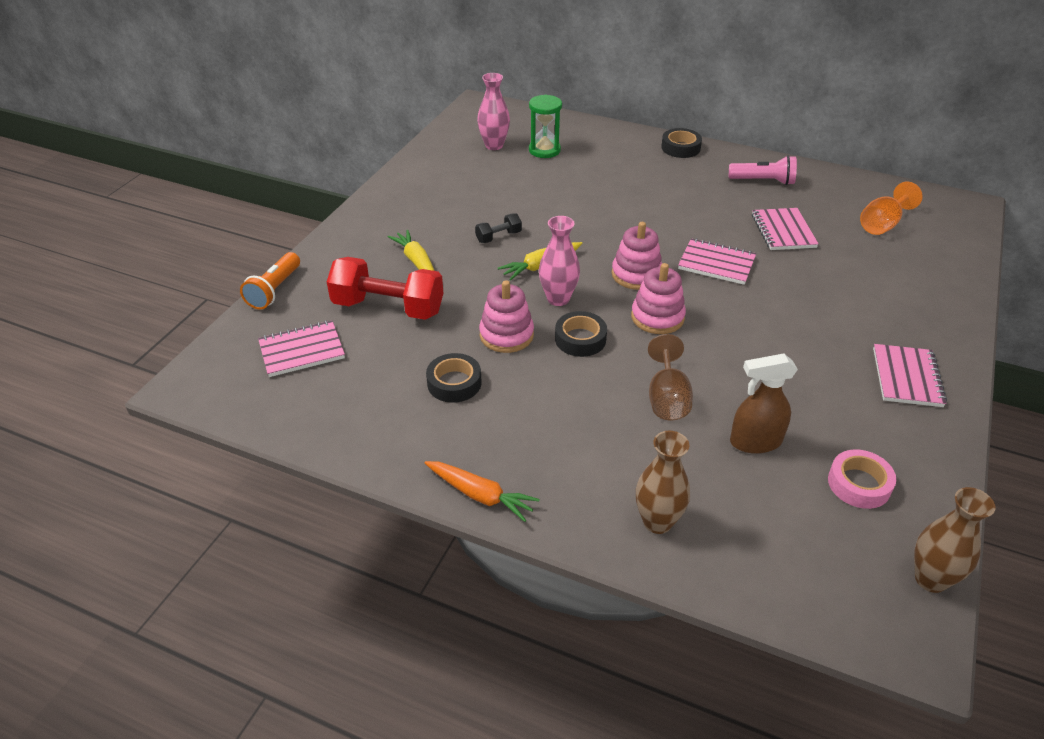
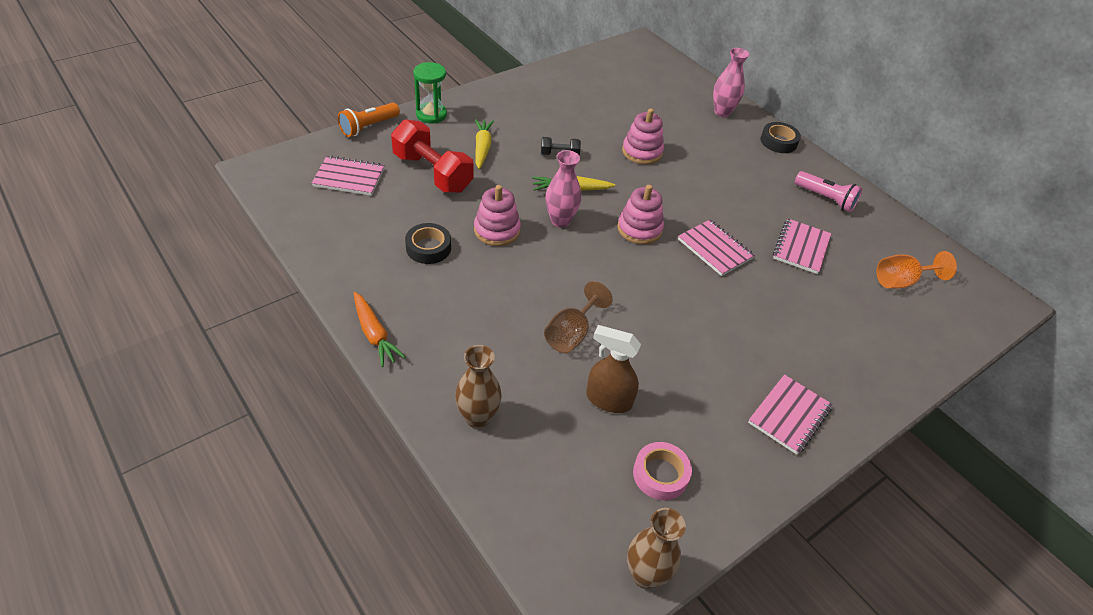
camera: 25 degrees right, 5 degrees up
(494, 145) = (623, 80): pink vase -> pink vase (722, 112)
(544, 150) = (660, 100): green hourglass -> green hourglass (431, 114)
(580, 339) = (548, 258): black tape -> none
(657, 317) = (624, 269): pink stacking toy -> pink stacking toy (642, 152)

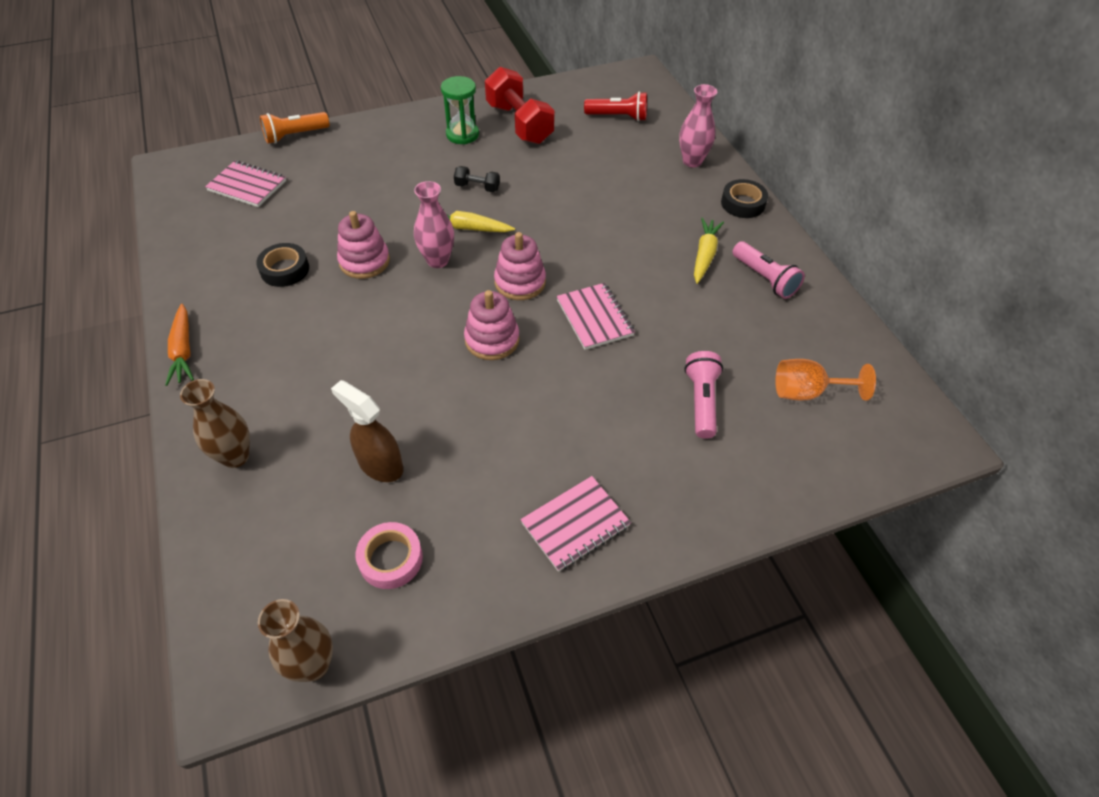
camera: 20 degrees right, 5 degrees up
(431, 114) = (365, 129): green hourglass -> green hourglass (462, 134)
(432, 173) = (332, 191): red dumbbell -> red dumbbell (519, 123)
(482, 148) = (398, 171): yellow carrot -> yellow carrot (704, 255)
(571, 334) = (381, 385): brown goblet -> none
(642, 152) = (571, 196): pink stacking toy -> pink stacking toy (492, 340)
(644, 81) = (618, 117): none -> red flashlight
(801, 248) = (700, 332): pink notebook -> none
(830, 301) = (701, 401): none -> pink flashlight

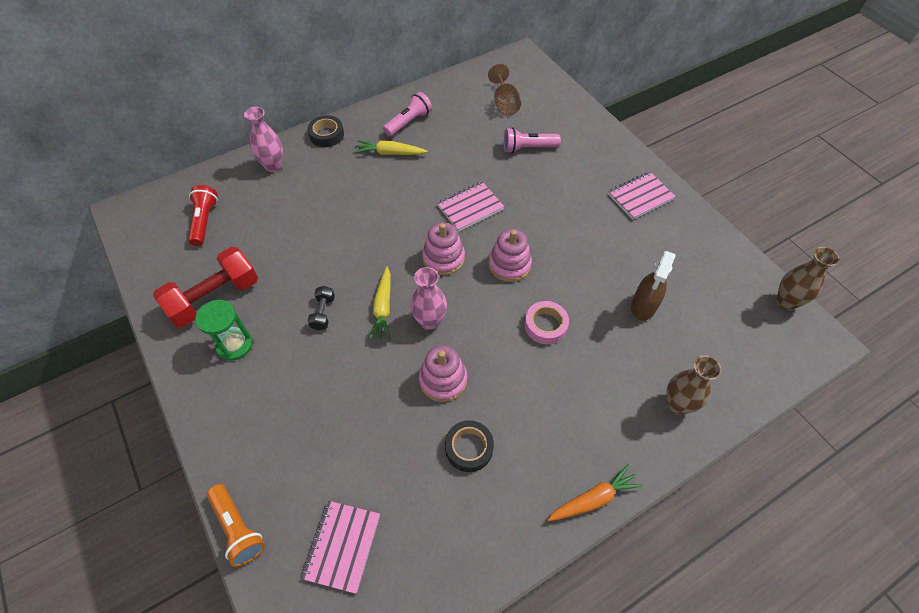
camera: 100 degrees left, 5 degrees up
(391, 559) = (705, 281): pink tape -> pink tape (545, 325)
(575, 524) = (640, 197): pink notebook -> pink notebook turned 75 degrees counterclockwise
(807, 392) = (504, 103): orange goblet -> brown goblet

